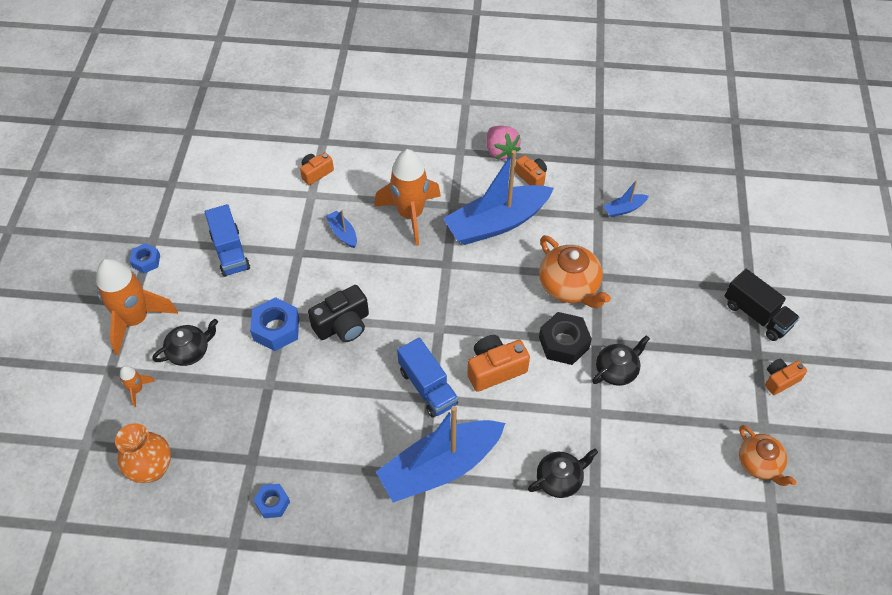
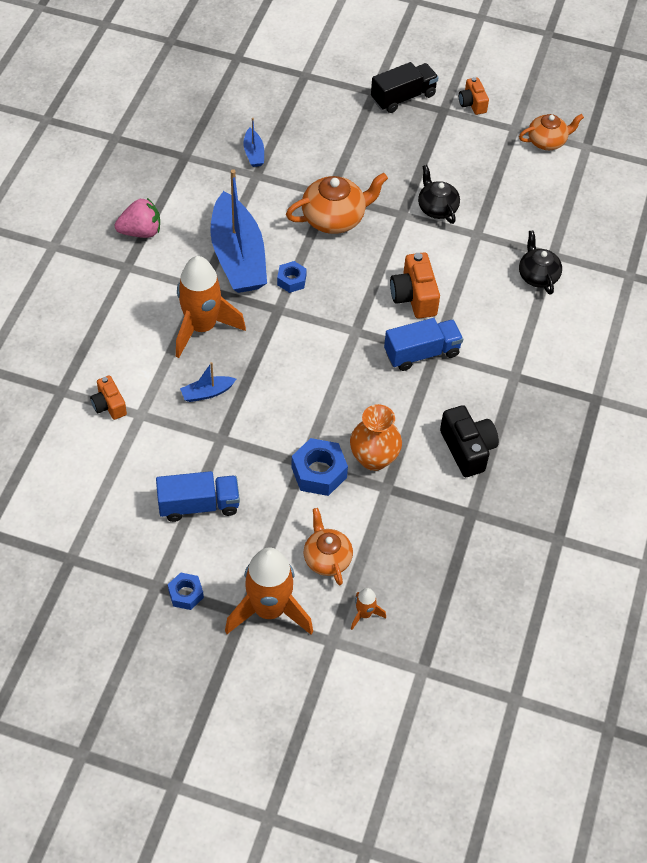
camera: 80 degrees left, 0 degrees up
(152, 469) = (464, 605): orange vase -> orange vase (374, 458)
(190, 351) = (327, 558): black teapot -> orange teapot
(273, 503) = (522, 500): blue nut -> blue nut (291, 280)
(343, 325) = (330, 411): black camera -> black camera (467, 449)
(440, 467) = (509, 360): blue boat -> none
(531, 177) = (186, 214): orange camera -> none
(563, 343) = (398, 238): black nut -> none

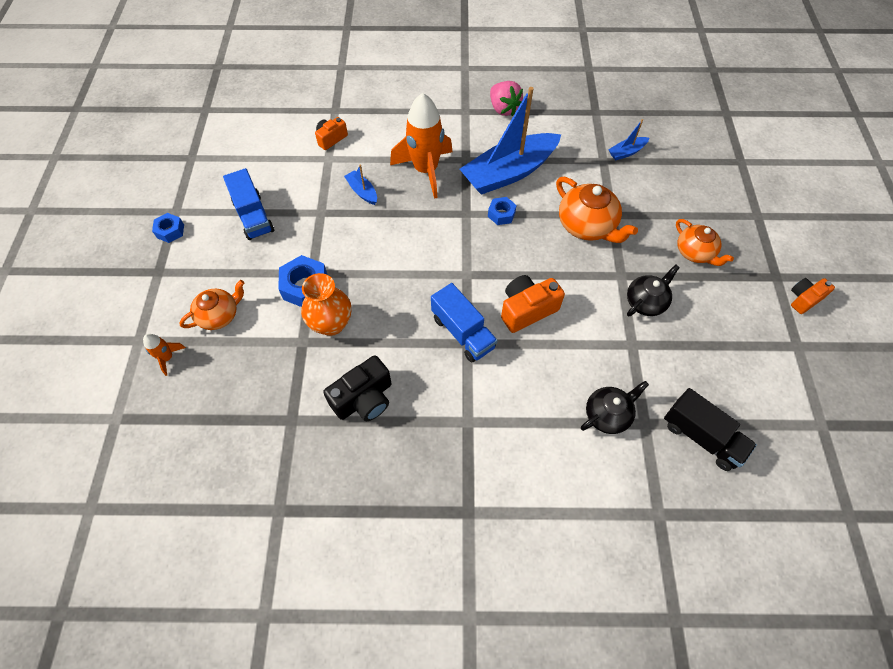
camera: 75 degrees right, 5 degrees up
(269, 610) = (163, 288): orange rocket -> none
(403, 97) = (768, 240): black truck -> black truck (701, 437)
(547, 141) = (801, 382): orange teapot -> orange teapot (695, 252)

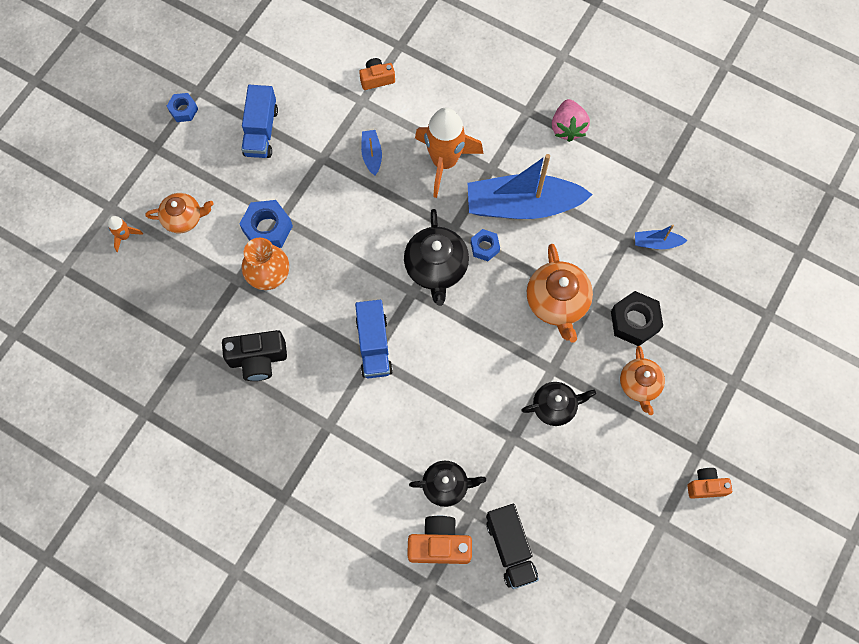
camera: 30 degrees right, 10 degrees up
(473, 247) = (436, 268): none -> black teapot
(527, 310) = (443, 355): orange camera -> orange camera (439, 544)
(654, 211) = (634, 321): none -> black nut

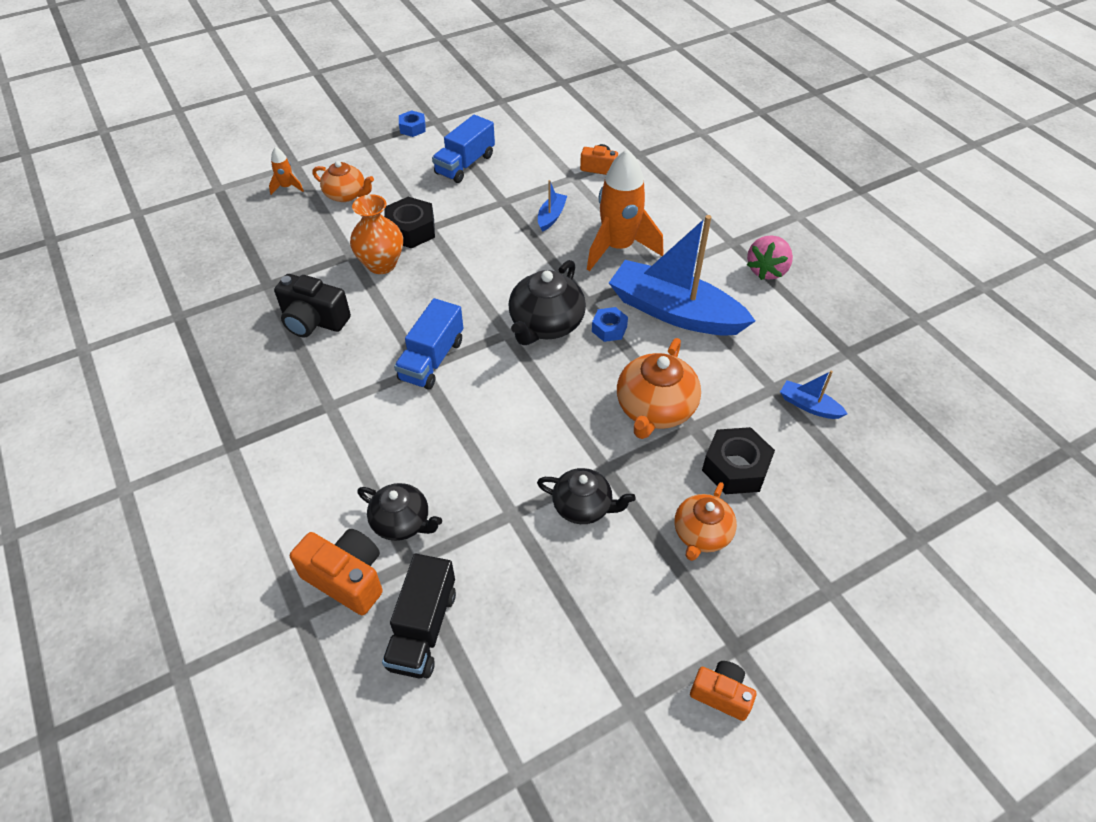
camera: 30 degrees right, 20 degrees down
(267, 228) = (411, 230): blue nut -> black nut

